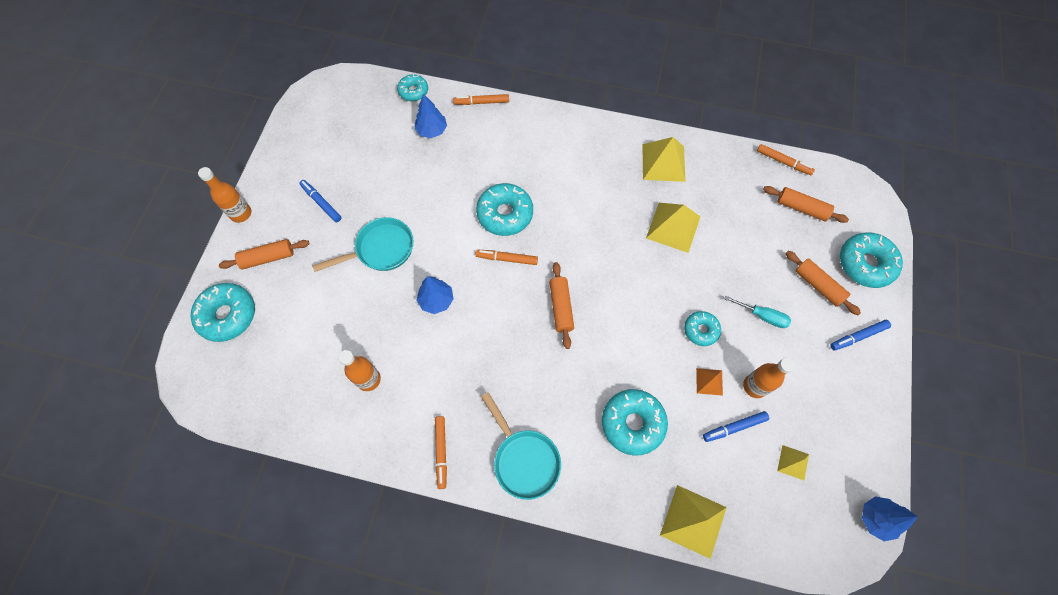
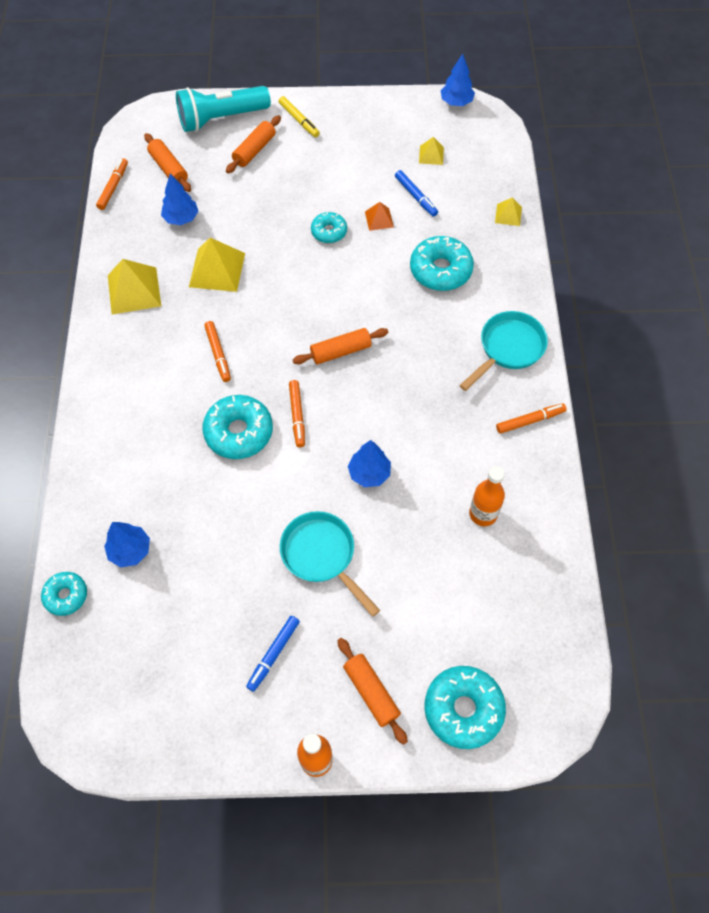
camera: 105 degrees left, 5 degrees down
(481, 102) = (73, 502): orange marker -> orange marker (218, 354)
(693, 521) = (508, 215): yellow pyramid -> yellow pyramid, size x0.53
(738, 209) = (181, 218): none -> blue tree
(754, 386) = (372, 186): orange bottle -> none
(762, 316) = (299, 188): turquoise screwdriver -> none
(801, 208) = (169, 168): orange rolling pin -> orange rolling pin turned 45 degrees counterclockwise
(858, 336) = (299, 120): blue marker -> yellow marker
(865, 264) = (221, 119): turquoise donut -> turquoise flashlight

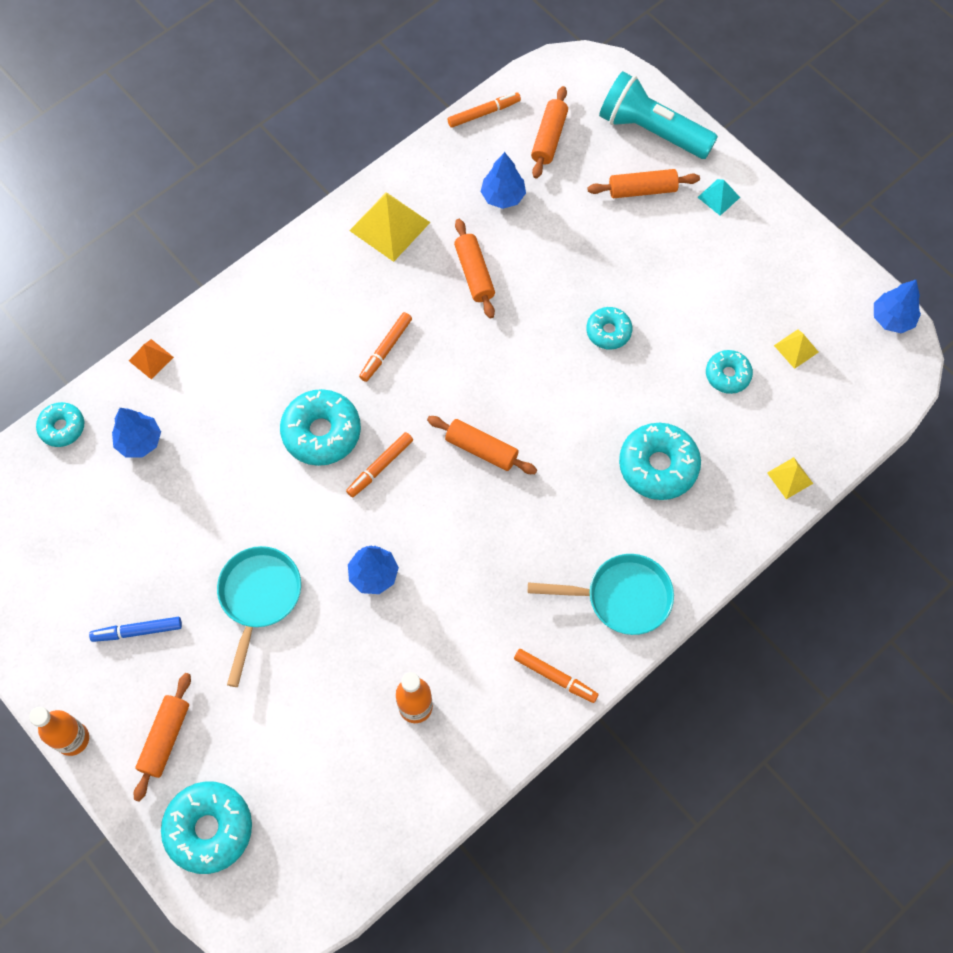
camera: 50 degrees right, 5 degrees up
(217, 270) = (474, 273): yellow pyramid -> orange rolling pin
(299, 120) = (718, 197): yellow marker -> turquoise pyramid
(379, 219) = (666, 363): orange pyramid -> orange pyramid (151, 359)
(416, 196) = (727, 375): blue marker -> turquoise donut

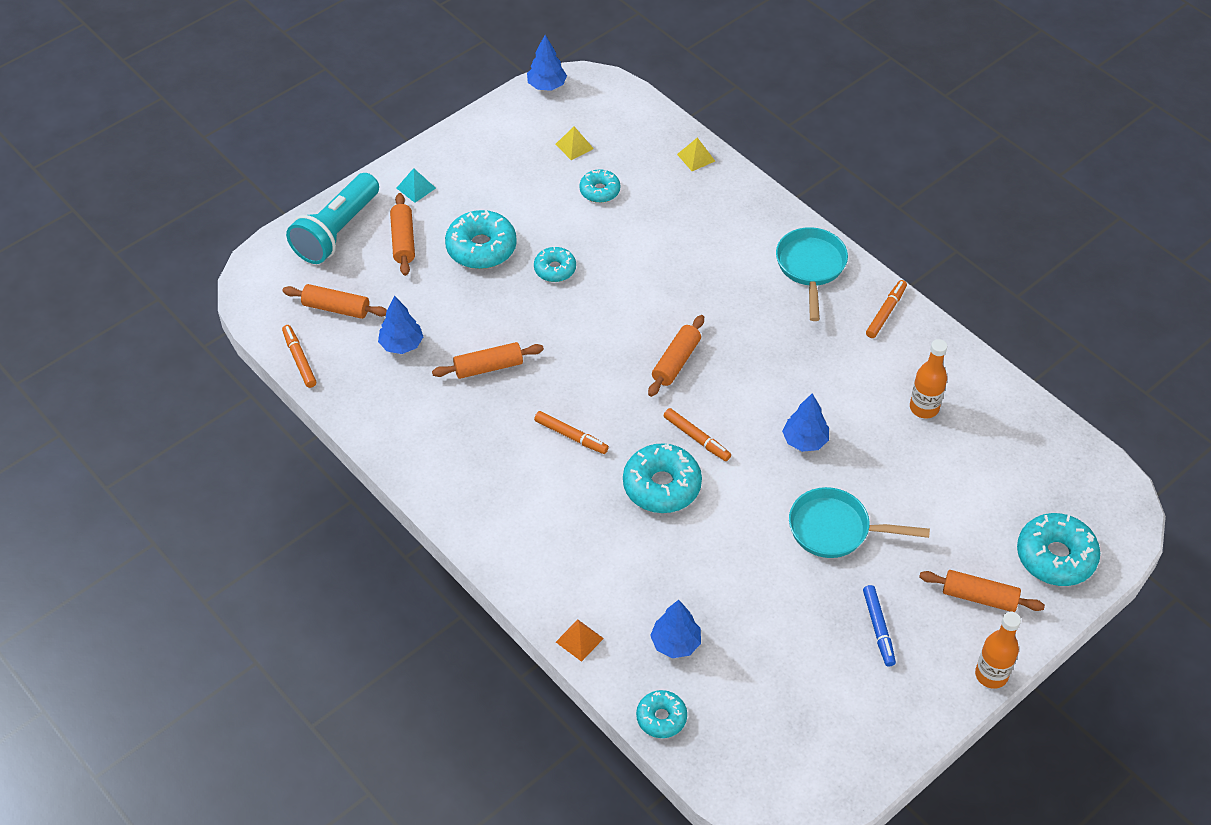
camera: 90 degrees left, 15 degrees down
(389, 226) = (429, 436): yellow pyramid -> none
(658, 466) = (688, 240): turquoise donut -> turquoise donut (481, 248)

